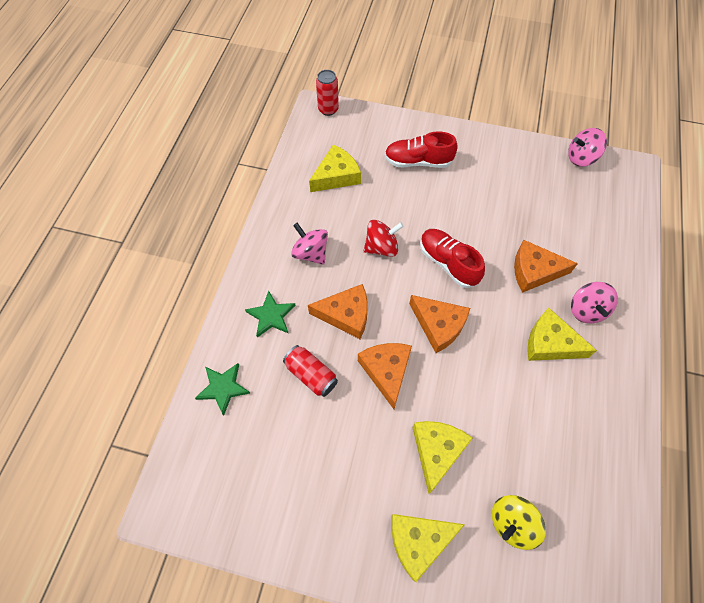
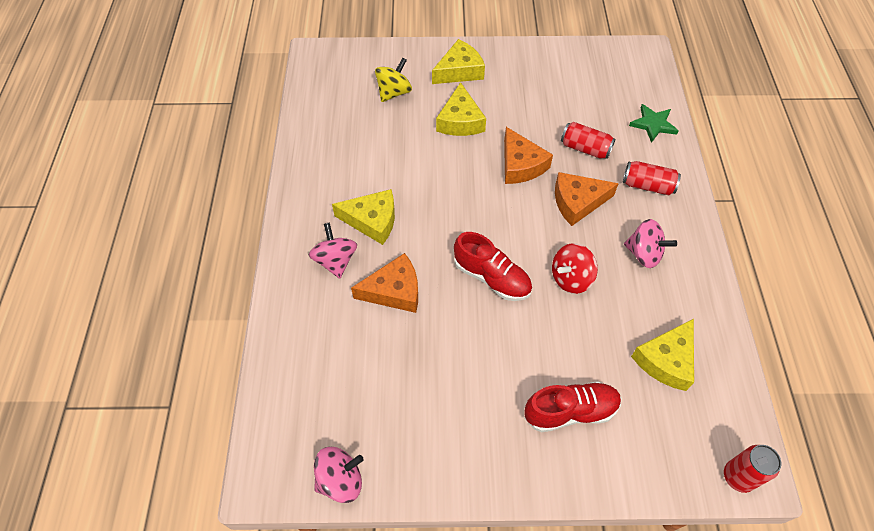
camera: 165 degrees right, 5 degrees down
(271, 316) = (647, 186): green star -> red can
(439, 325) = (484, 212): orange cheese -> none

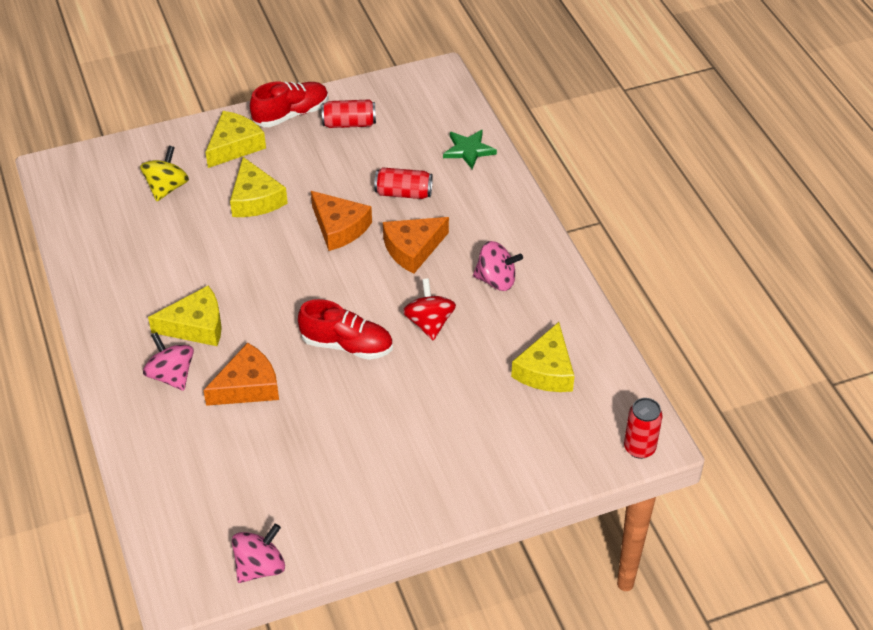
camera: 20 degrees left, 10 degrees down
(570, 411) = (467, 441): red shoe -> red shoe (291, 114)
(571, 278) = (429, 323): red spinning top -> red spinning top turned 135 degrees clockwise
(647, 186) = (481, 213): red can -> red can (349, 124)

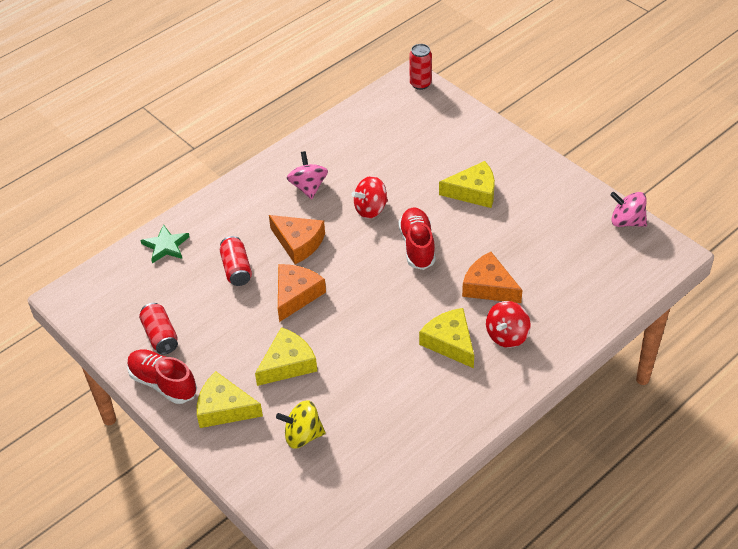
camera: 110 degrees left, 0 degrees up
(171, 375) = (507, 336): pink spinning top -> red spinning top
(546, 370) = (381, 139): yellow cheese -> yellow cheese (473, 192)

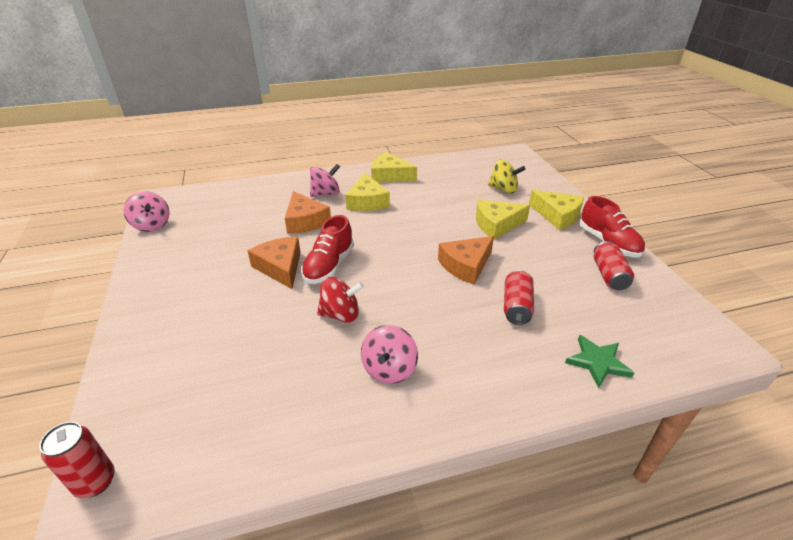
camera: 155 degrees left, 10 degrees down
(298, 243) = (438, 309): orange cheese -> orange cheese (280, 267)
(473, 192) = (228, 292): yellow cheese -> yellow cheese (390, 176)
(507, 336) = (326, 193): red spinning top -> pink spinning top

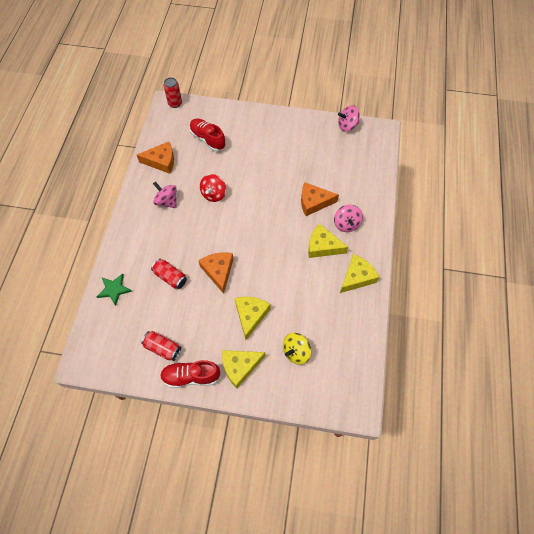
camera: 115 degrees right, 25 degrees up
(280, 267) = (269, 178): orange cheese -> orange cheese (161, 161)
(329, 266) = (258, 201): red shoe -> red shoe (208, 139)

